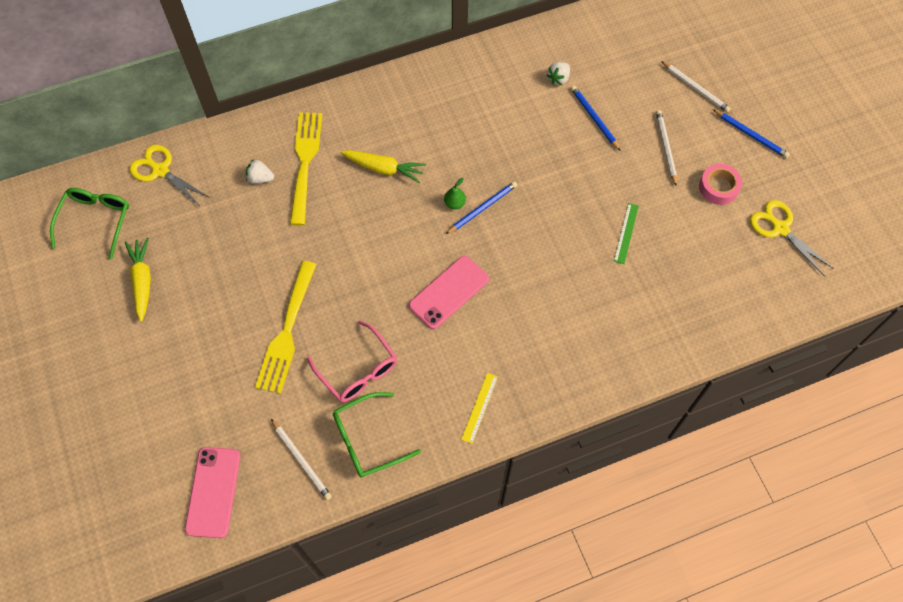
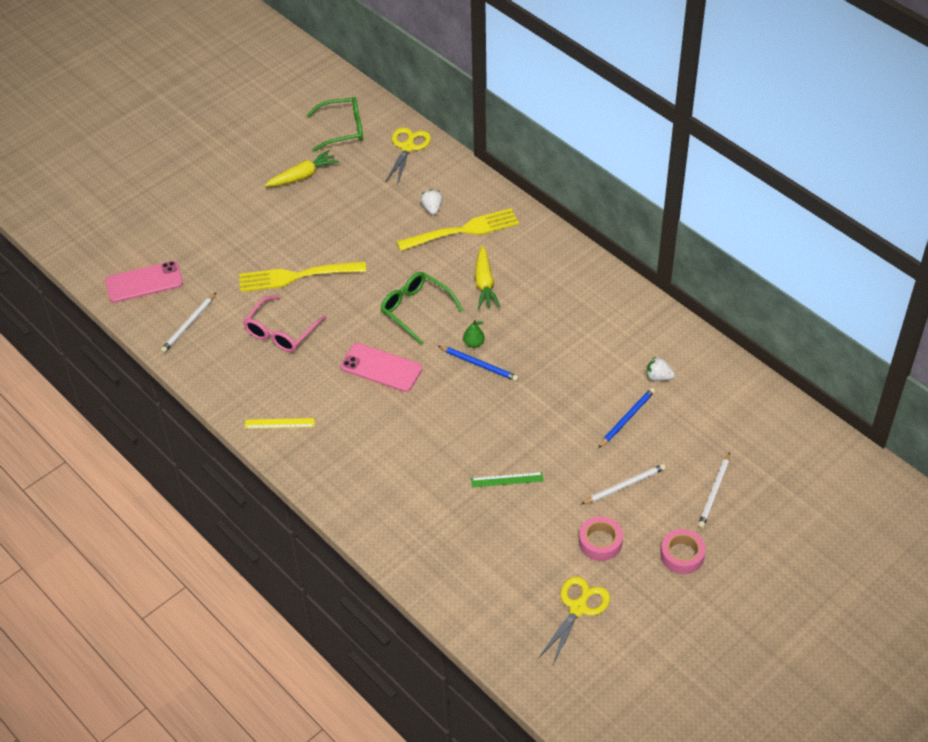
camera: 70 degrees right, 15 degrees down
(367, 440) = (221, 359): green glasses -> green glasses (416, 310)
(751, 135) = (682, 555): blue pencil -> pink tape

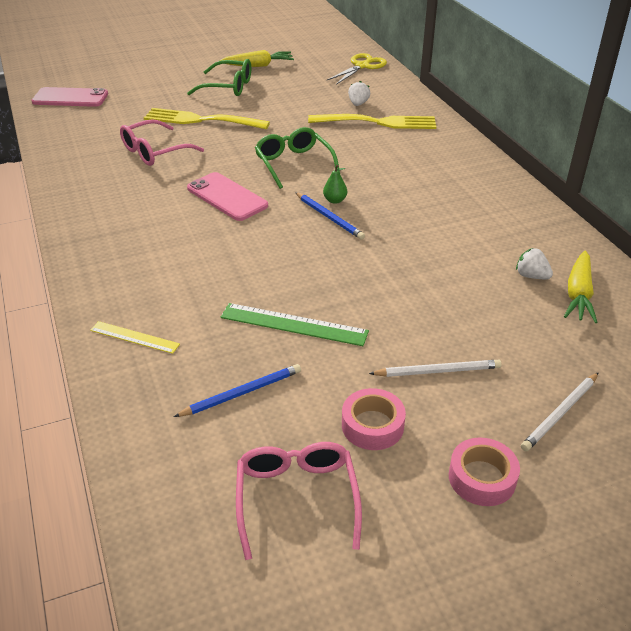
camera: 20 degrees right, 10 degrees down
(189, 324) = (80, 130): white pencil -> none
(279, 423) = (93, 214): yellow ruler -> yellow ruler (134, 337)
(343, 129) = (313, 48): green glasses -> green glasses (228, 87)
(484, 284) = (375, 160): yellow carrot -> yellow carrot (578, 294)
(507, 480) = (294, 324): green ruler -> green ruler, size x1.60
(578, 608) = (296, 498): yellow scissors -> pink glasses
(627, 418) = (474, 304): blue pencil -> blue pencil (242, 393)

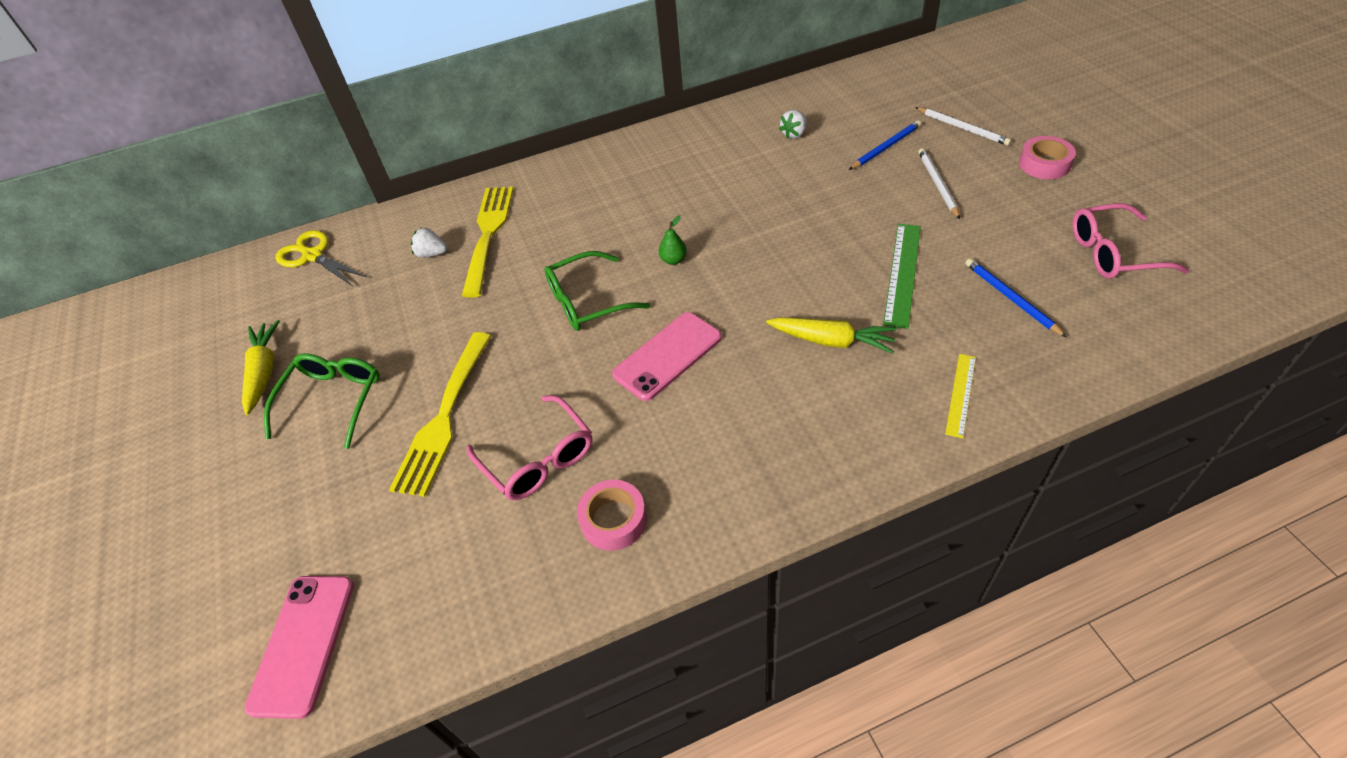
camera: 85 degrees left, 10 degrees up
(329, 217) = (709, 262): blue pencil -> blue pencil (885, 147)
(372, 425) = (1016, 217): pink tape -> pink tape (613, 520)
(578, 294) = (815, 112): yellow carrot -> yellow carrot (831, 341)

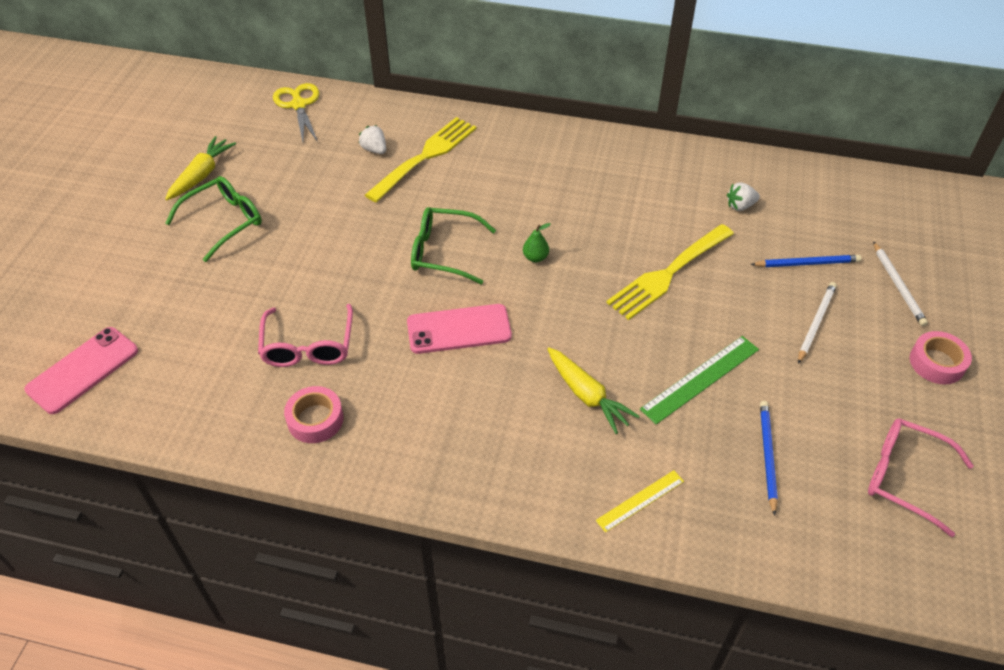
camera: 30 degrees right, 0 degrees up
(444, 416) = (278, 277): yellow fork -> yellow fork (669, 273)

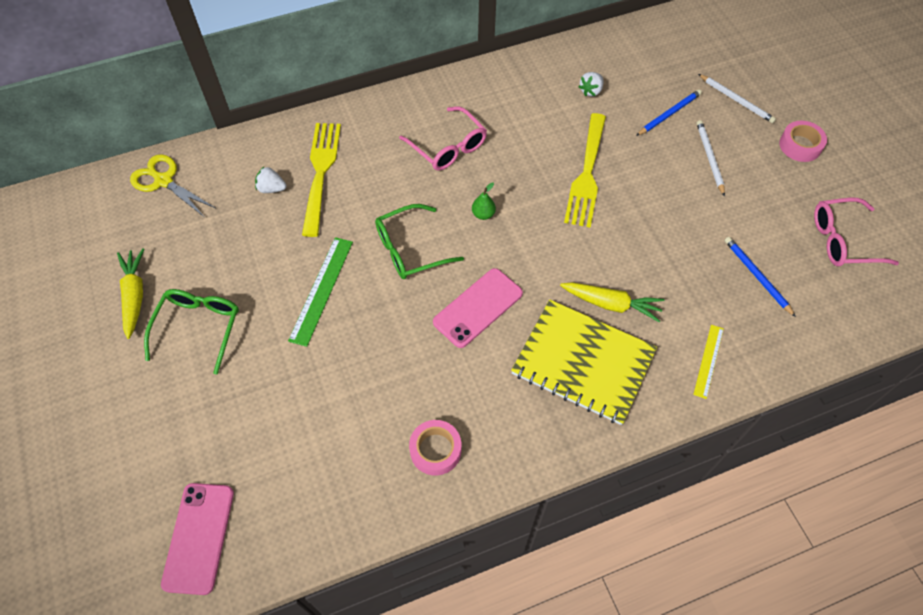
camera: 35 degrees left, 10 degrees up
(308, 346) = (374, 393): pink glasses -> pink glasses (448, 147)
(512, 428) = (583, 362): none -> yellow notebook
(700, 379) = (673, 245): green ruler -> green ruler (321, 290)

